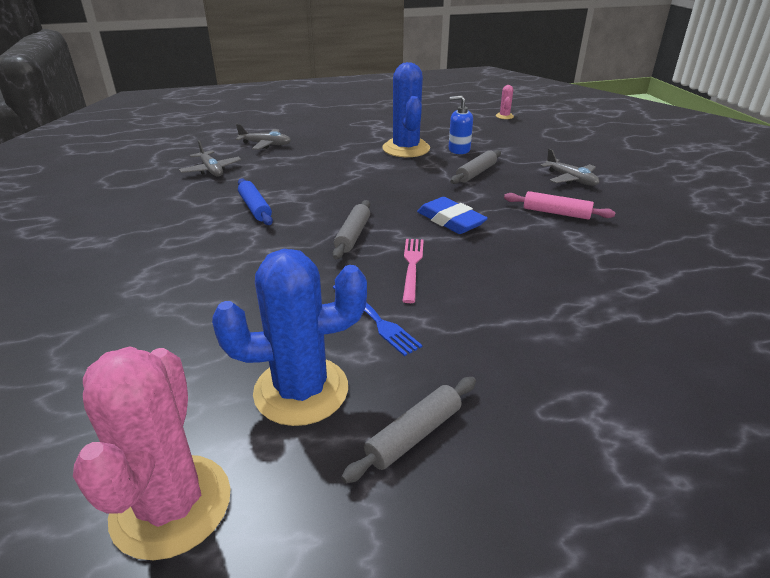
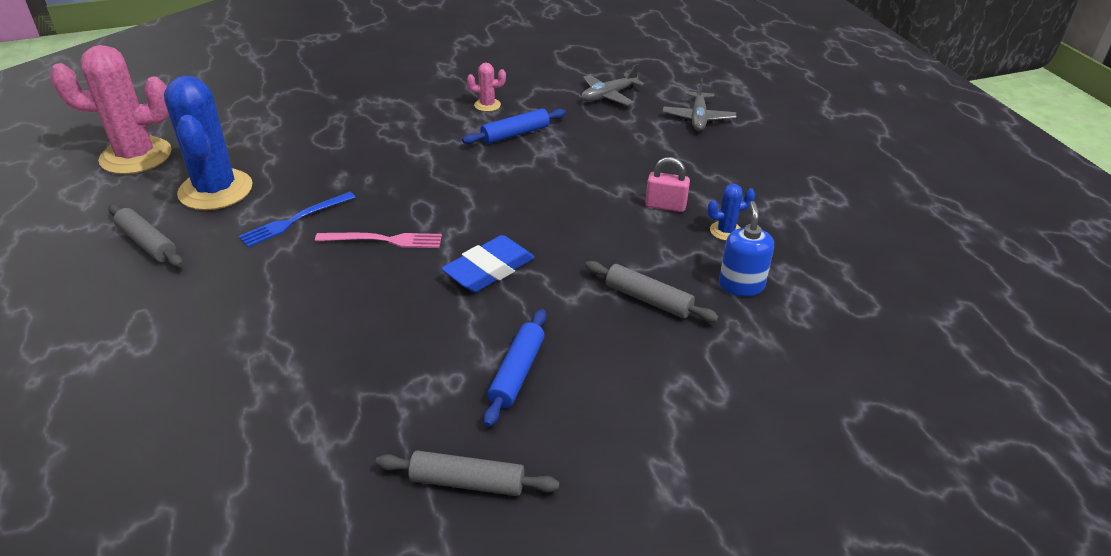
camera: 85 degrees right, 5 degrees up
(353, 235) = (453, 199): grey rolling pin -> grey rolling pin (467, 482)
(376, 162) = (665, 206): none -> pink padlock
(406, 149) = (726, 231): blue cactus -> blue cactus, size x0.43
(504, 116) = (957, 354): pink cactus -> pink cactus (487, 105)
(556, 213) = (517, 373): pink rolling pin -> blue rolling pin
(570, 179) = (647, 410): grey plane -> none

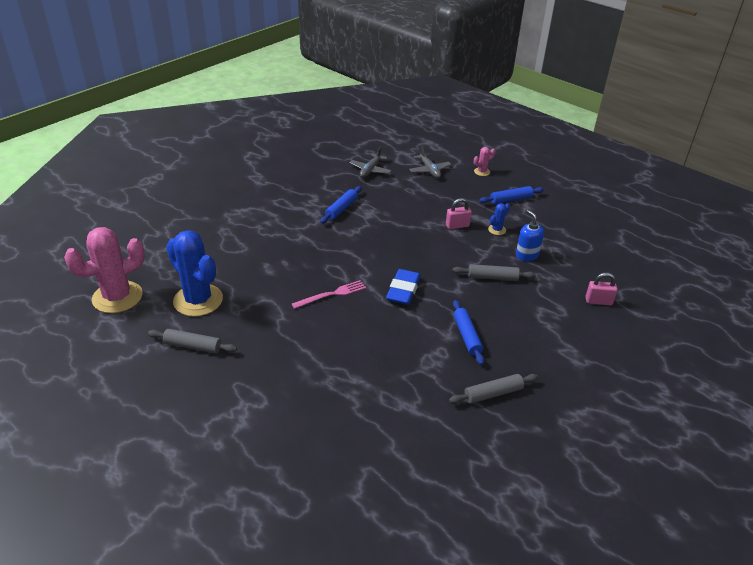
camera: 30 degrees left, 0 degrees up
(295, 220) = (268, 301): blue fork -> none
(487, 105) = (307, 196): pink cactus -> pink cactus (482, 172)
(793, 194) = (510, 200): none -> blue rolling pin
(805, 405) = (598, 301): none -> pink padlock

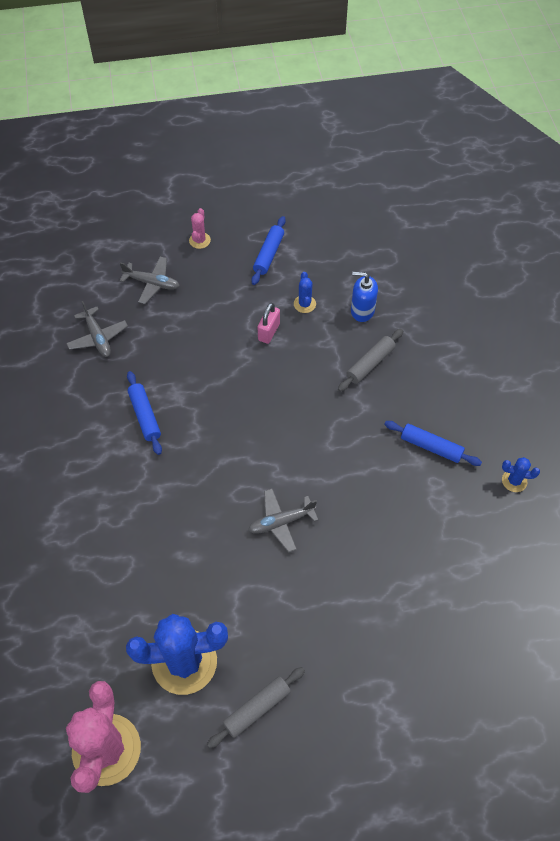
camera: 50 degrees left, 20 degrees up
(331, 294) = (281, 522): pink fork -> grey plane
(403, 290) = (327, 453): blue eraser -> none
(493, 393) = (514, 481): grey rolling pin -> blue cactus
(598, 301) = (466, 309): pink padlock -> none

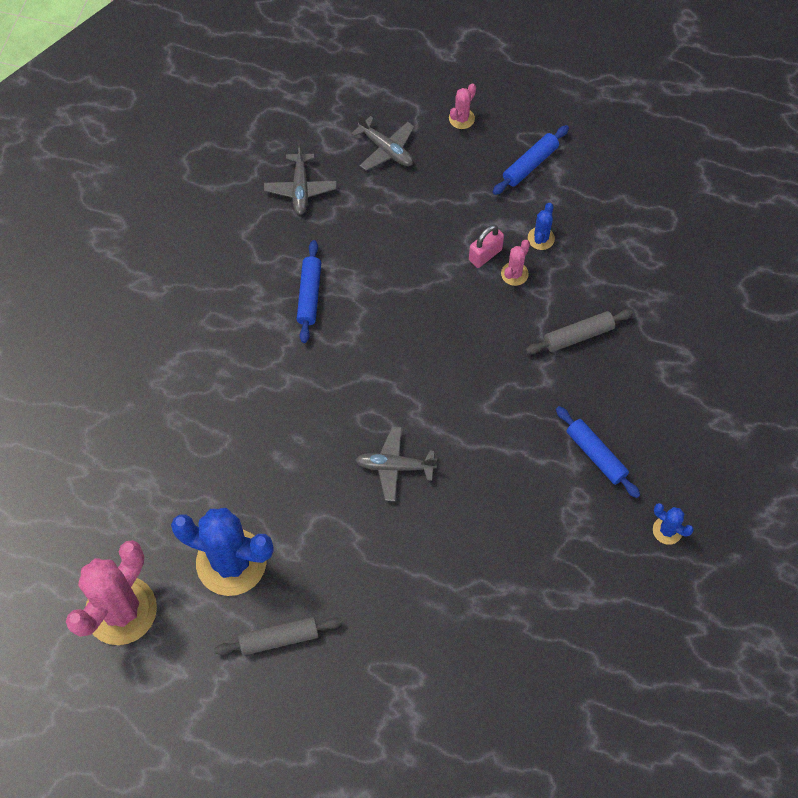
camera: 25 degrees right, 5 degrees up
(298, 337) = (514, 274): none -> pink cactus
(362, 311) = (601, 271): blue soap dispenser -> none

